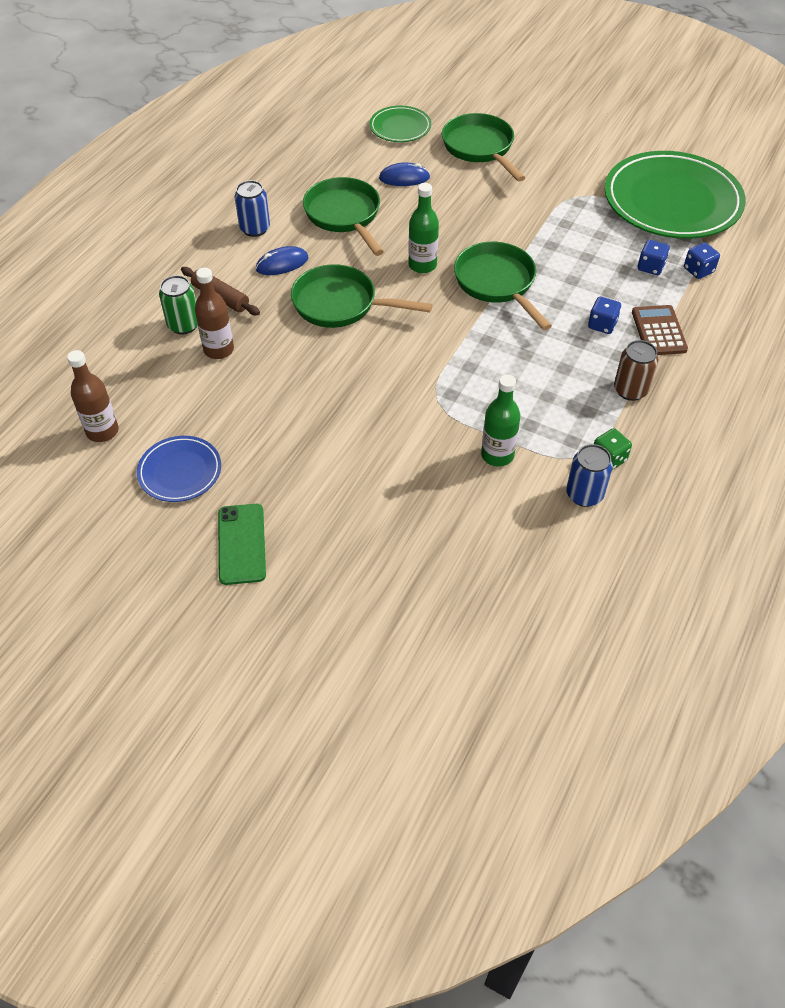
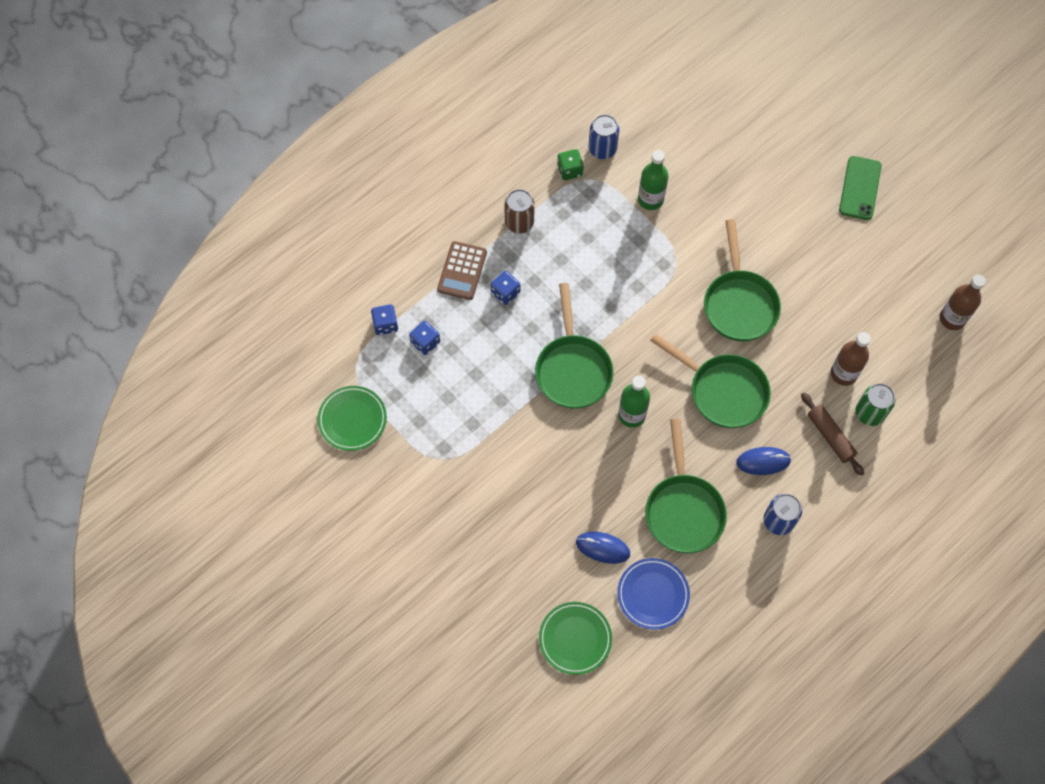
camera: 160 degrees left, 15 degrees up
(180, 471) = (895, 261): blue plate -> blue plate (653, 594)
(480, 148) = (502, 570): green pan -> green pan (739, 304)
(672, 201) = (352, 419): green plate -> green plate, size x0.48

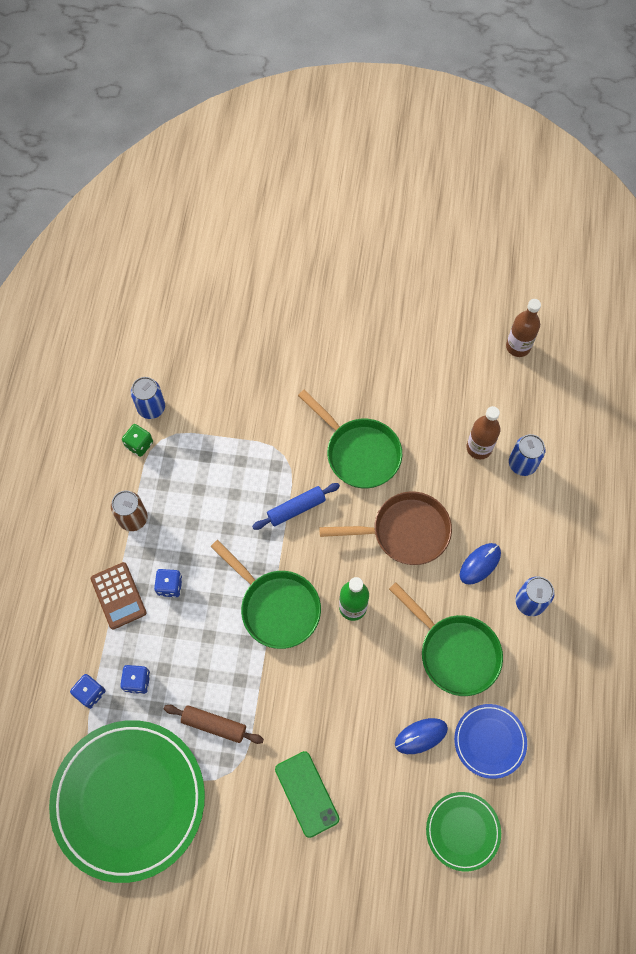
camera: 40 degrees left, 0 degrees up
(352, 419) = (129, 800): green plate -> green plate, size x2.07
(650, 199) = (223, 421): green bottle -> none
(651, 309) = (296, 508): none -> blue rolling pin
(723, 391) = (405, 532): green pan -> brown pan
(830, 436) = (510, 504): brown rolling pin -> brown rolling pin (214, 725)
(860, 188) = (371, 296): green phone -> green phone (306, 794)
(869, 413) = (522, 464): green can -> blue can

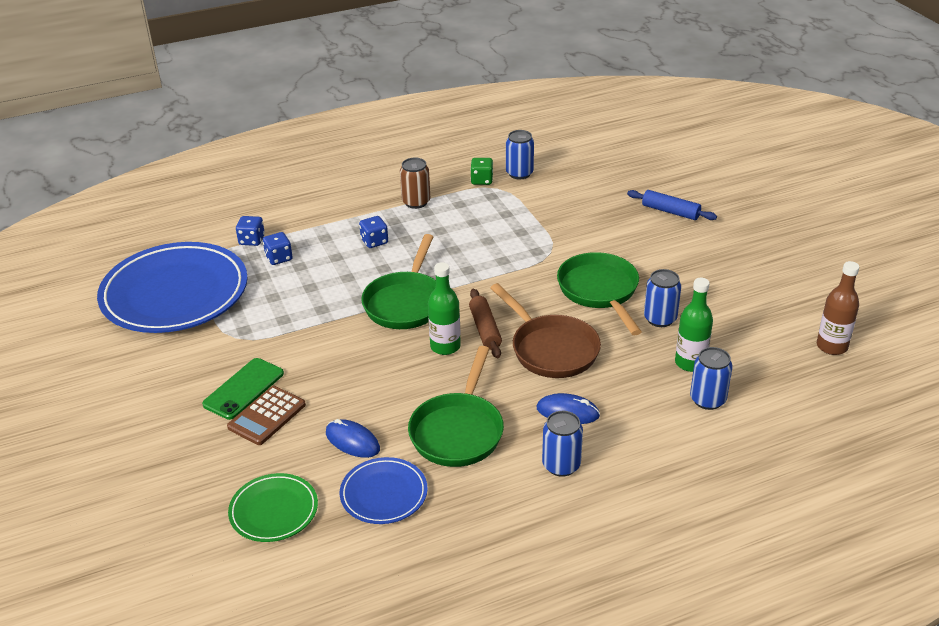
camera: 60 degrees right, 30 degrees down
(118, 595) = (344, 221): brown calculator -> brown calculator (267, 416)
(129, 800) = (175, 293): green plate -> blue plate
(214, 725) = (270, 311): brown rolling pin -> brown rolling pin (485, 329)
(296, 508) = (508, 278): blue rolling pin -> blue rolling pin (670, 211)
(359, 453) = (600, 291): green pan -> green pan turned 150 degrees clockwise
(419, 433) = (660, 319): none -> blue can
(479, 448) = (690, 363): brown bottle -> green bottle

